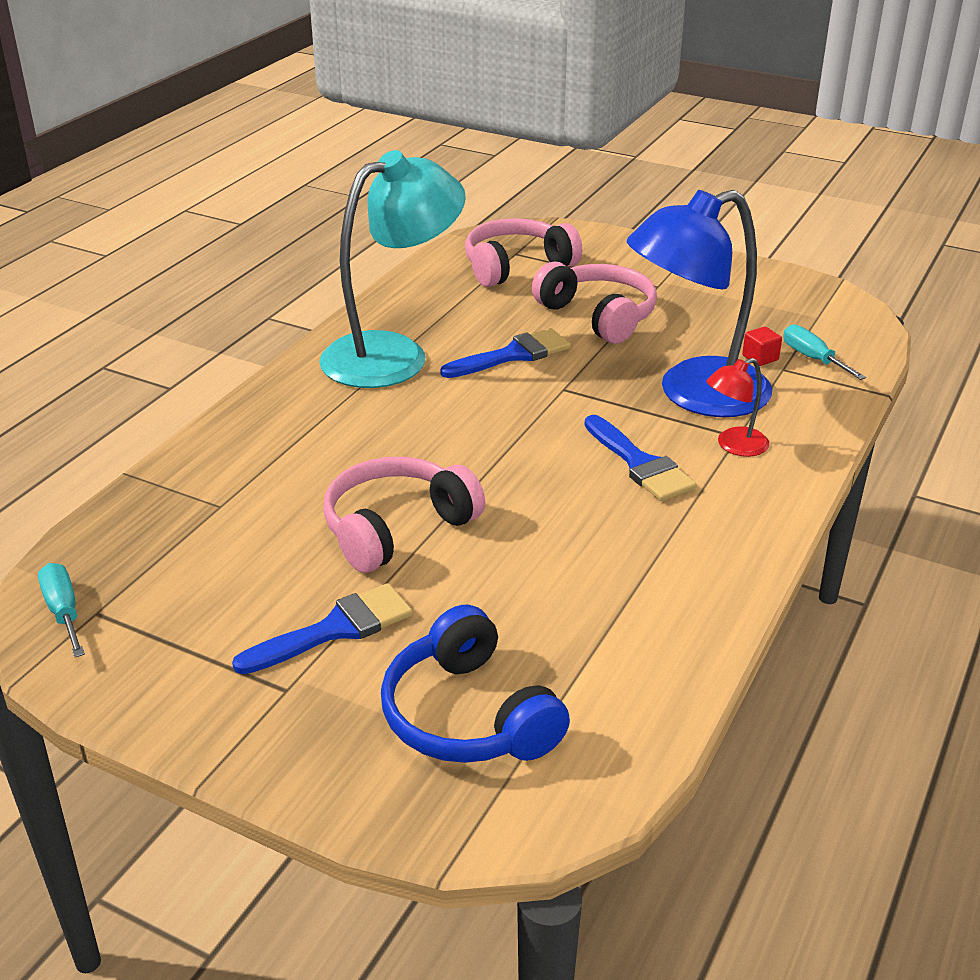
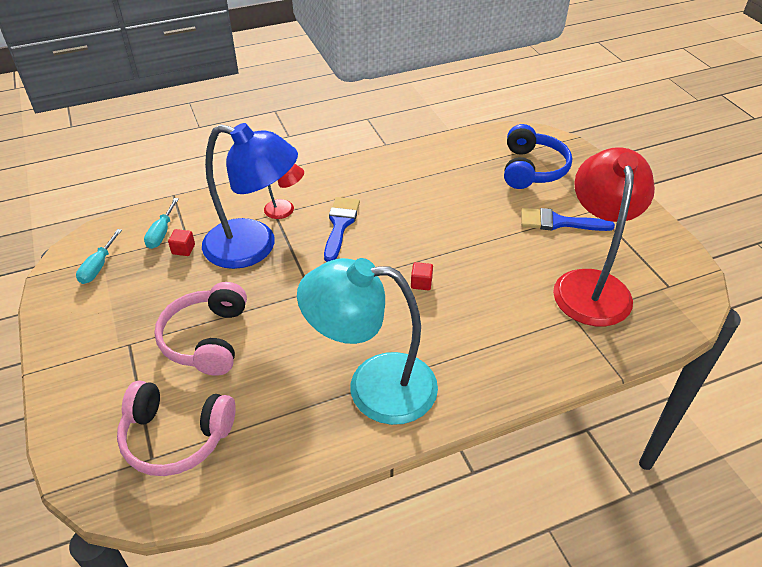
camera: 140 degrees left, 10 degrees up
(64, 611) = (686, 295): turquoise screwdriver -> turquoise screwdriver (98, 267)
(221, 557) = (591, 285): none -> red lamp
(397, 528) = (491, 254): pink headphones -> none
(451, 452) = (421, 283): none -> red cube
(513, 355) = (303, 336): blue brush -> none

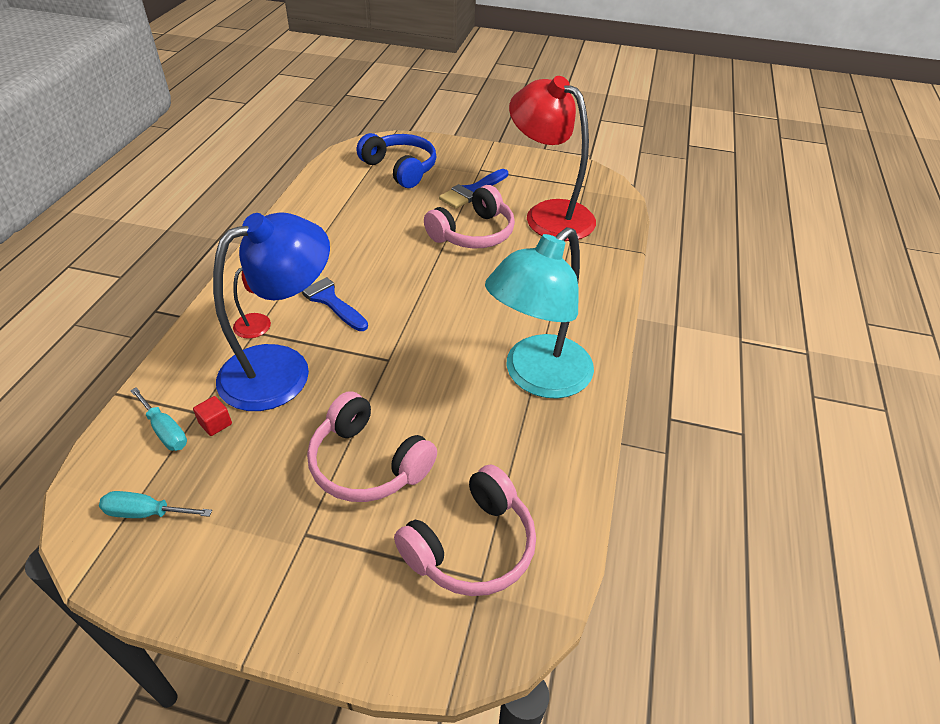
camera: 55 degrees left, 0 degrees up
(98, 267) = (146, 513): turquoise screwdriver -> turquoise screwdriver turned 135 degrees clockwise
(421, 283) = (454, 290): red cube -> none
(504, 254) = (473, 233): none -> pink headphones

